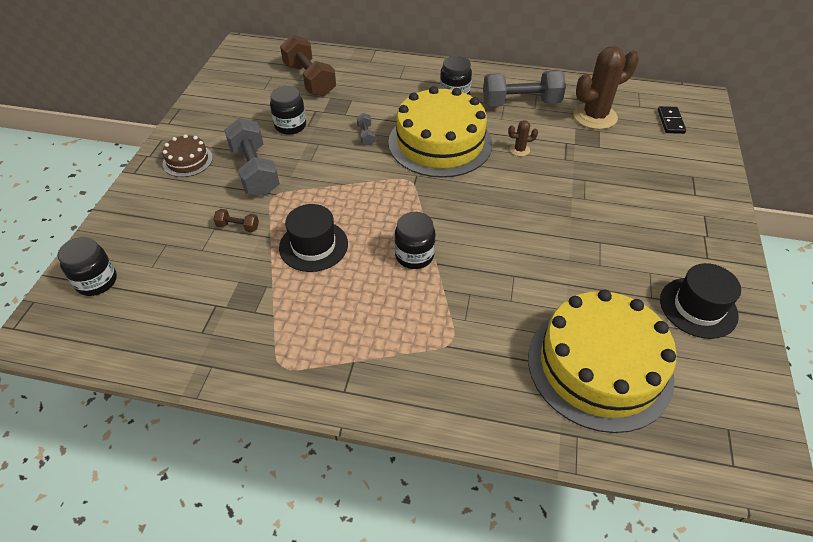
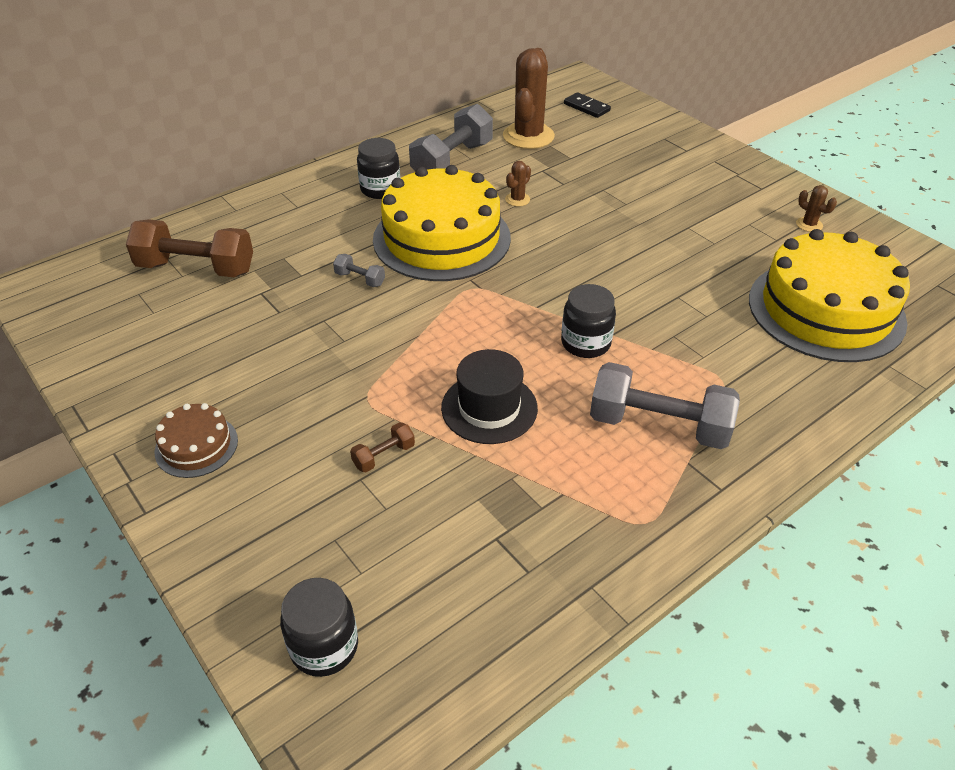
camera: 50 degrees left, 5 degrees down
(255, 171) = (302, 394): grey dumbbell -> grey dumbbell (659, 425)
(290, 126) = (259, 325): black jar -> none
(698, 307) = (809, 225): black hat -> brown cactus

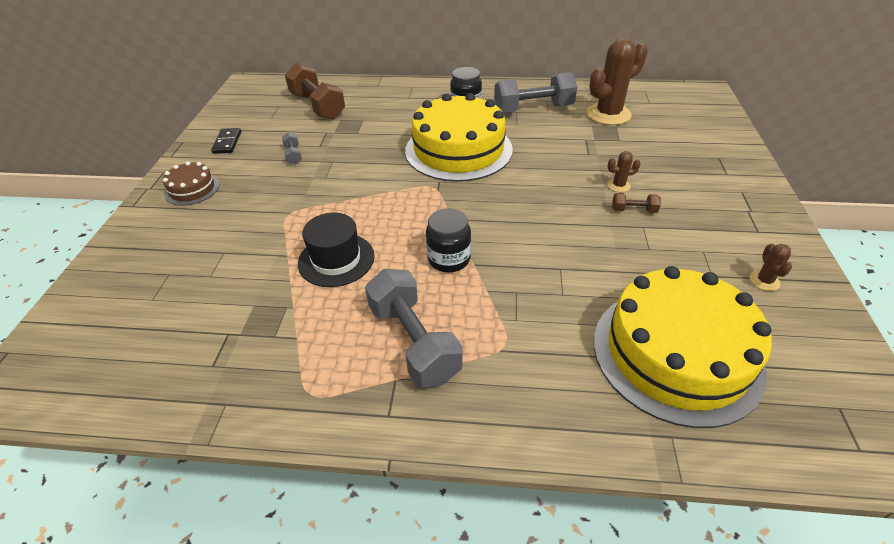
camera: 45 degrees right, 0 degrees up
(324, 646) = (86, 322): black jar -> none
(360, 279) = (381, 150): grey dumbbell -> grey dumbbell (293, 155)
(384, 456) = (250, 248): brown dumbbell -> brown dumbbell (633, 210)
(517, 199) = (540, 149): brown cactus -> brown cactus (618, 185)
(586, 107) = (683, 113): black domino -> black domino (227, 142)

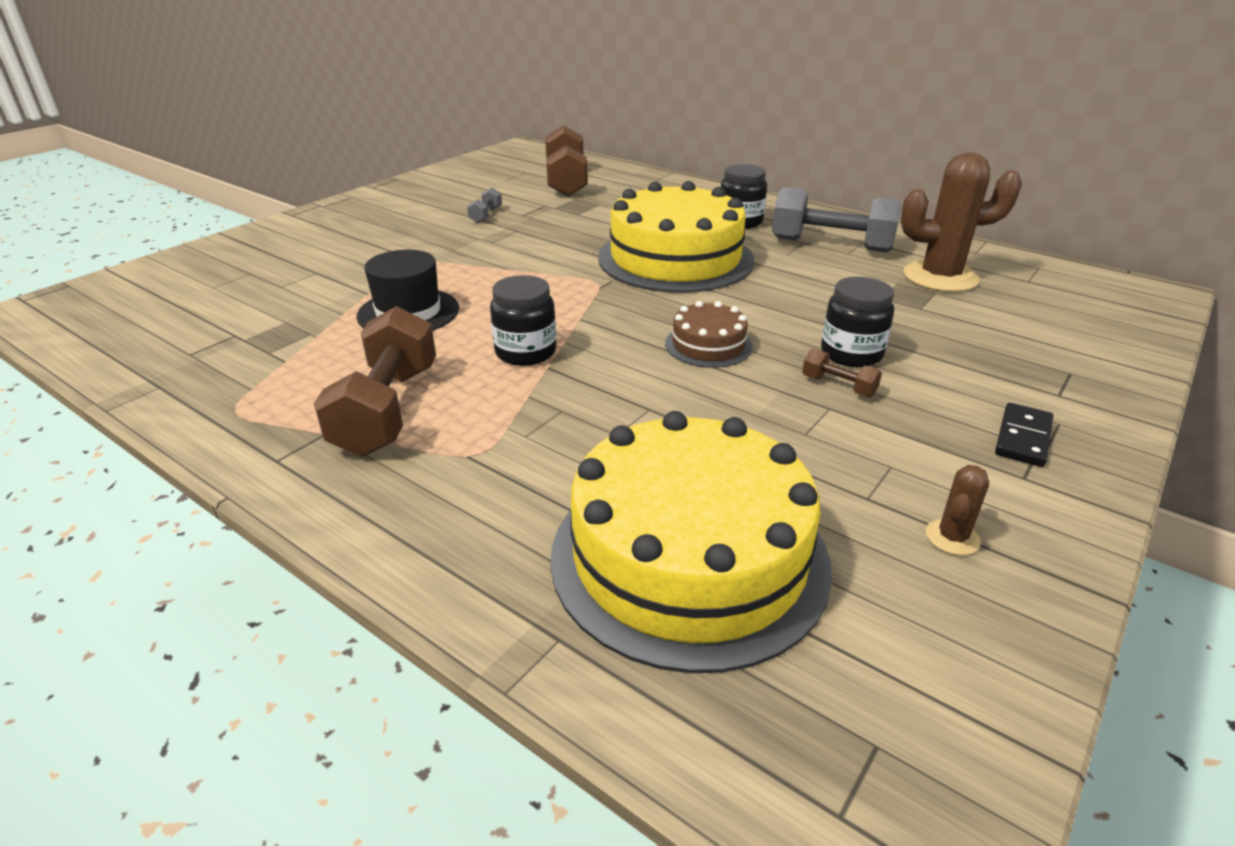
camera: 30 degrees right, 10 degrees down
(192, 189) = (356, 216): brown cake -> brown cake (708, 345)
(227, 142) = (437, 189): black domino -> black domino (1023, 438)
(414, 342) = (387, 409): grey dumbbell -> brown dumbbell
(618, 185) = (851, 354): brown cactus -> black jar

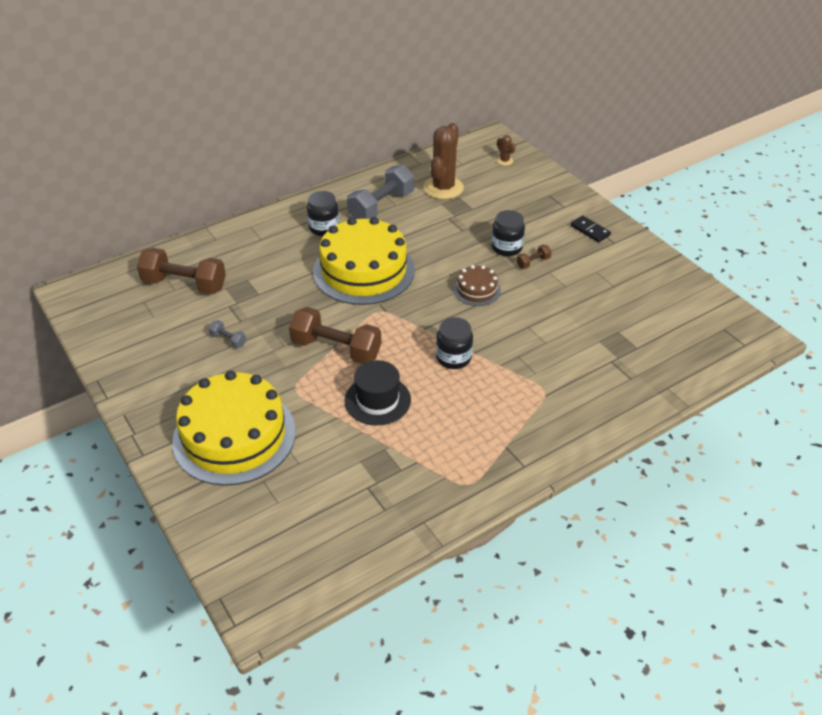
camera: 70 degrees left, 10 degrees up
(387, 409) = (492, 420): brown dumbbell -> brown dumbbell (336, 349)
(689, 557) = (634, 343): yellow cake -> yellow cake (234, 436)
(952, 537) = (642, 275): brown cactus -> brown cactus (504, 161)

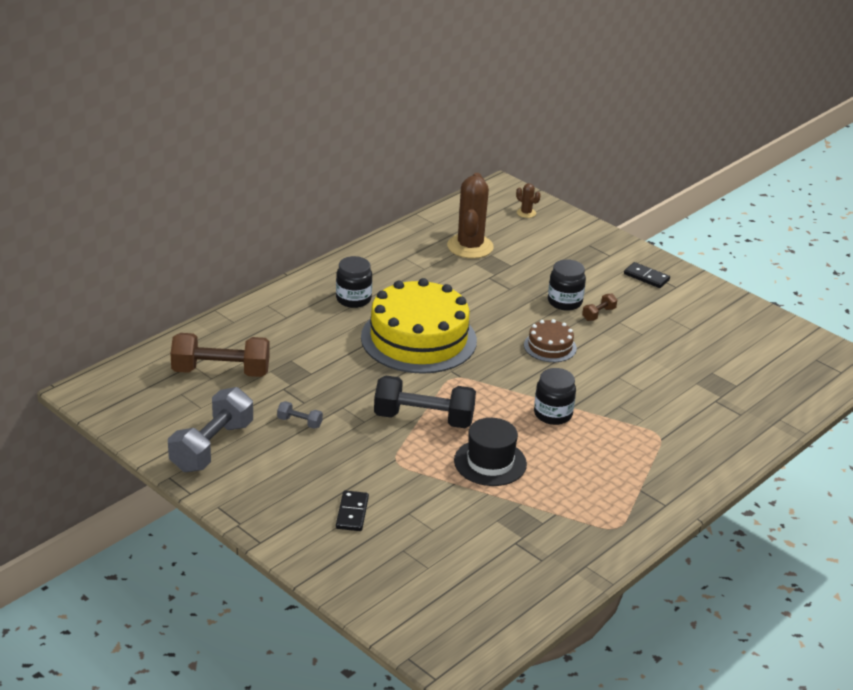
camera: 15 degrees left, 10 degrees down
(234, 436) = (352, 513): yellow cake -> black domino
(336, 349) = (423, 419): brown dumbbell -> black dumbbell
(381, 207) = (409, 272): grey dumbbell -> grey dumbbell (212, 447)

